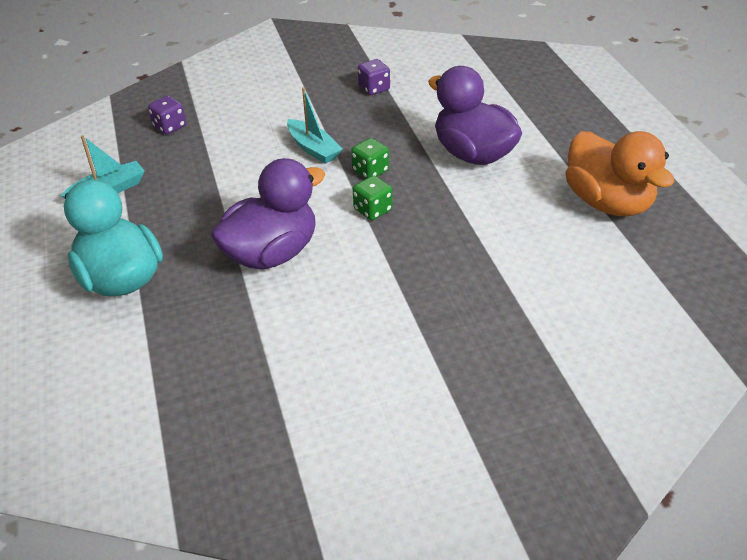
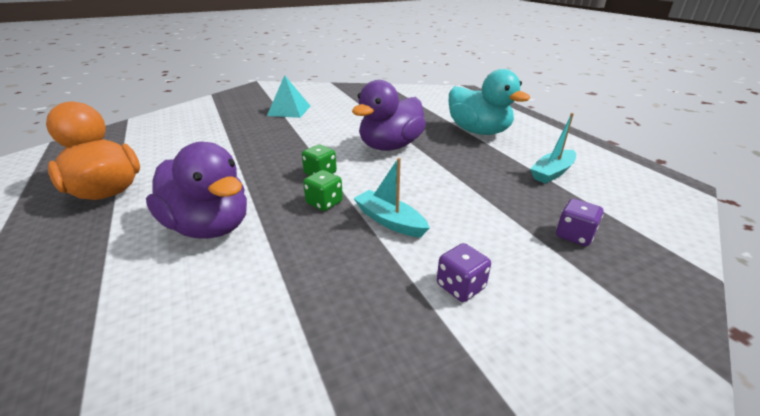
camera: 170 degrees right, 10 degrees down
(374, 88) = (326, 329): purple dice -> purple dice (460, 286)
(429, 387) = (289, 110): none -> turquoise pyramid

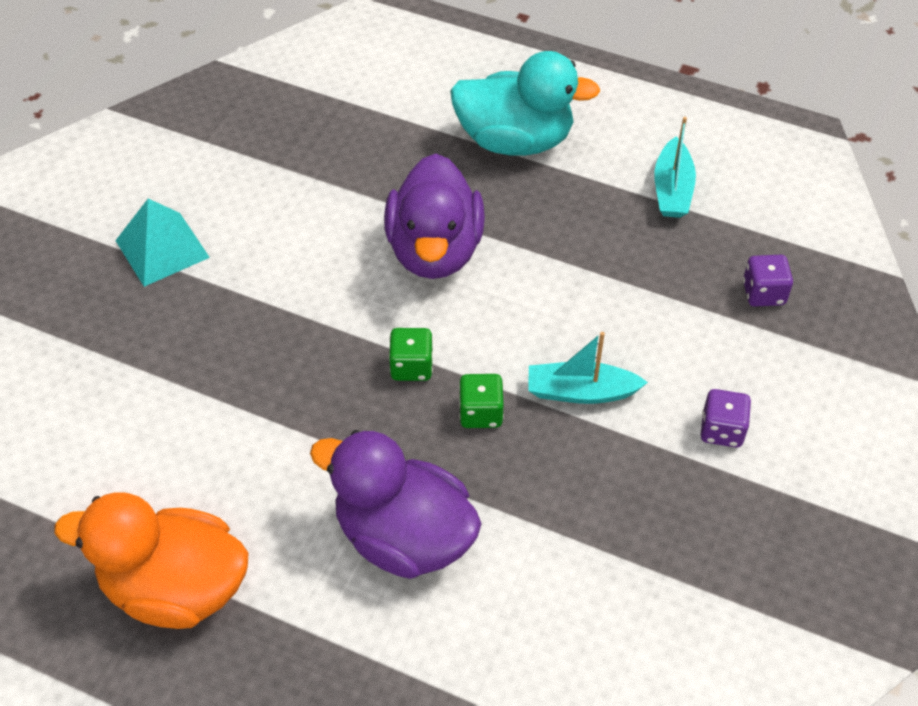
camera: 40 degrees left, 20 degrees up
(209, 227) = (404, 537): purple duck -> purple duck turned 150 degrees counterclockwise

